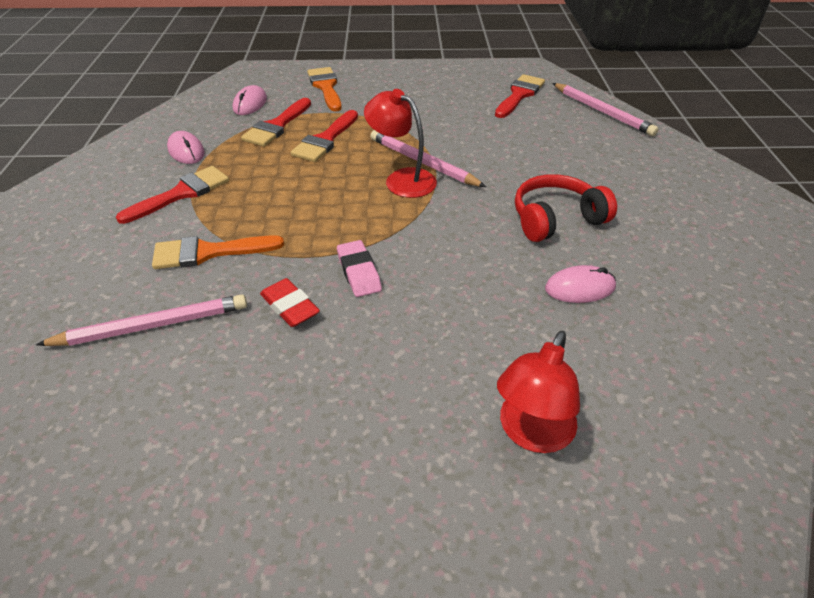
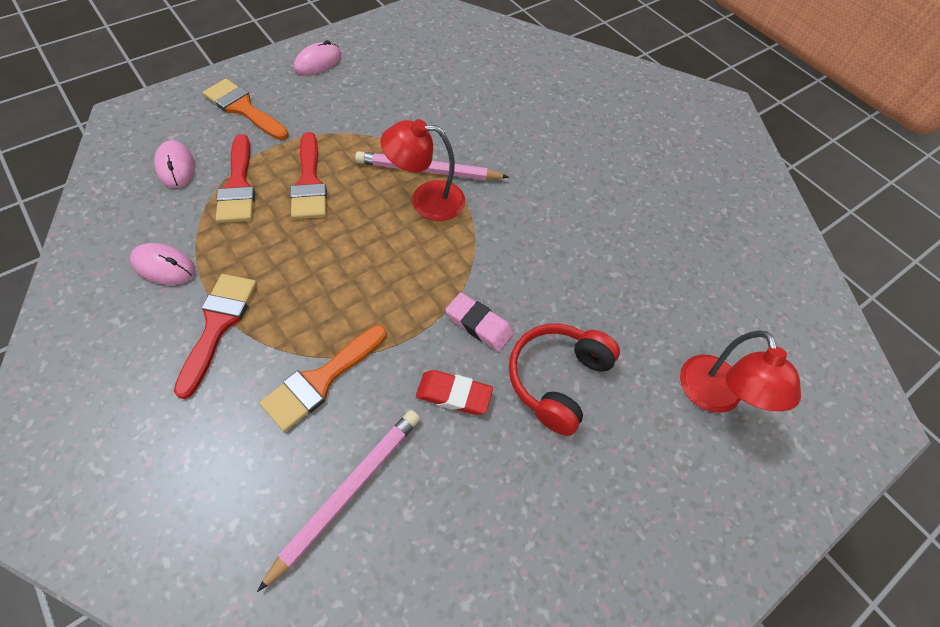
camera: 40 degrees left, 15 degrees up
(519, 95) = (446, 48): red brush -> none
(556, 219) = (584, 185): red headphones -> red headphones (557, 379)
(579, 288) = (650, 247): pink mouse -> pink mouse (318, 62)
(602, 112) = (530, 45): pink pencil -> none

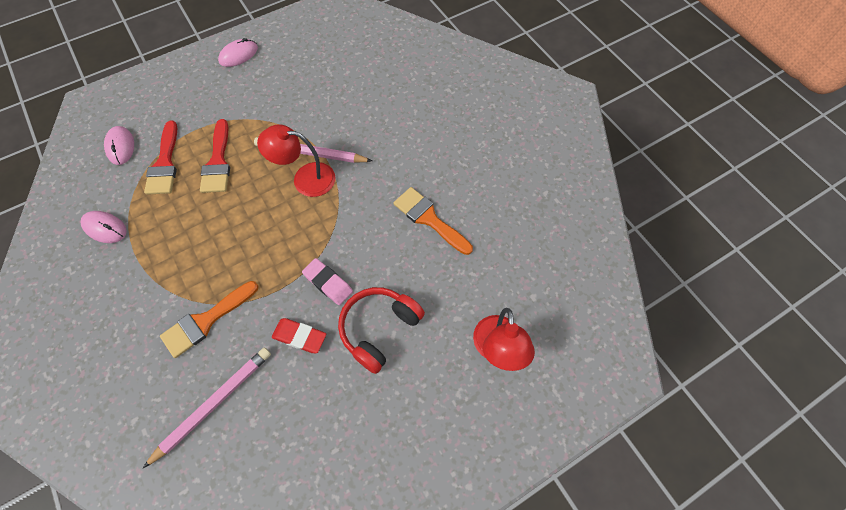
camera: 10 degrees right, 5 degrees up
(218, 325) = (138, 275): red brush -> none
(243, 108) = (176, 97): orange brush -> orange brush (429, 219)

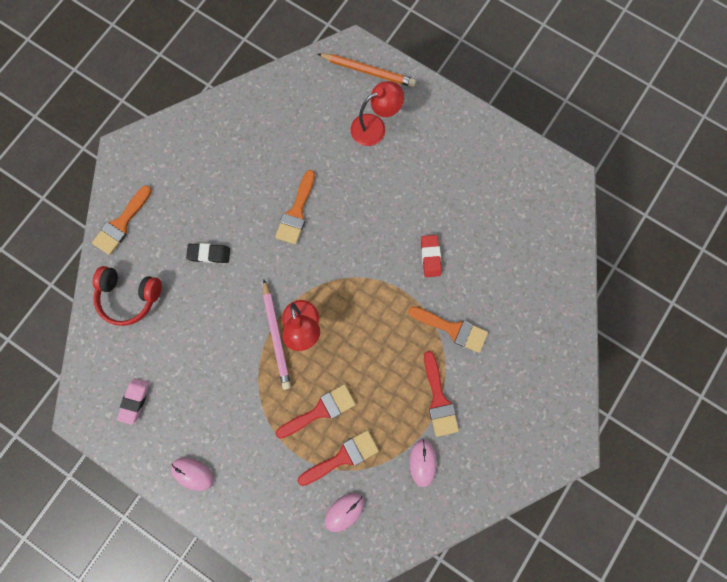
camera: 115 degrees left, 15 degrees up
(147, 271) = (439, 399): none -> red brush
(214, 404) = (500, 286): pink pencil -> none
(328, 283) = (383, 259): pink eraser -> pink eraser (135, 401)
(379, 329) = (399, 207): red headphones -> red headphones (130, 297)
(425, 128) = (209, 254): none -> black eraser
(492, 73) = (121, 224): none -> orange brush
(581, 376) = (368, 72): none -> orange pencil

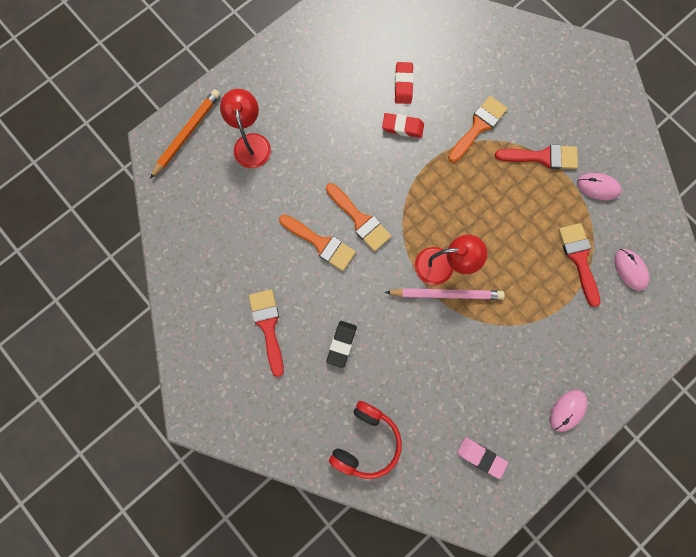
camera: 75 degrees left, 0 degrees up
(121, 224) = (280, 434): orange brush -> orange brush (360, 220)
(320, 410) = (530, 269): red brush -> red brush (268, 326)
(474, 247) = (403, 85): none -> red eraser

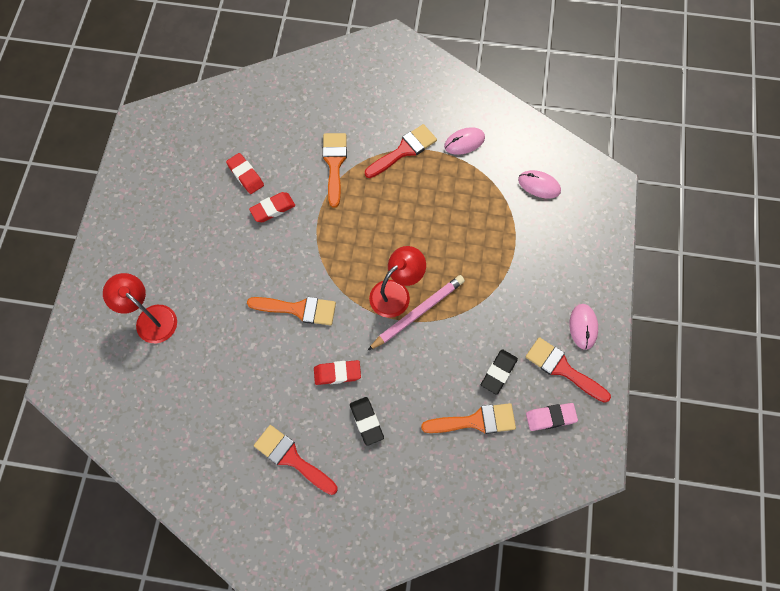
camera: 40 degrees left, 10 degrees down
(187, 134) = (84, 354): orange pencil -> none
(321, 243) = (281, 354): orange brush -> orange brush (475, 421)
(349, 291) = (337, 373): none -> red eraser
(366, 441) = (452, 482): red headphones -> none
(470, 390) = (498, 372): none -> black eraser
(578, 258) = (495, 206): red brush -> red brush (562, 368)

